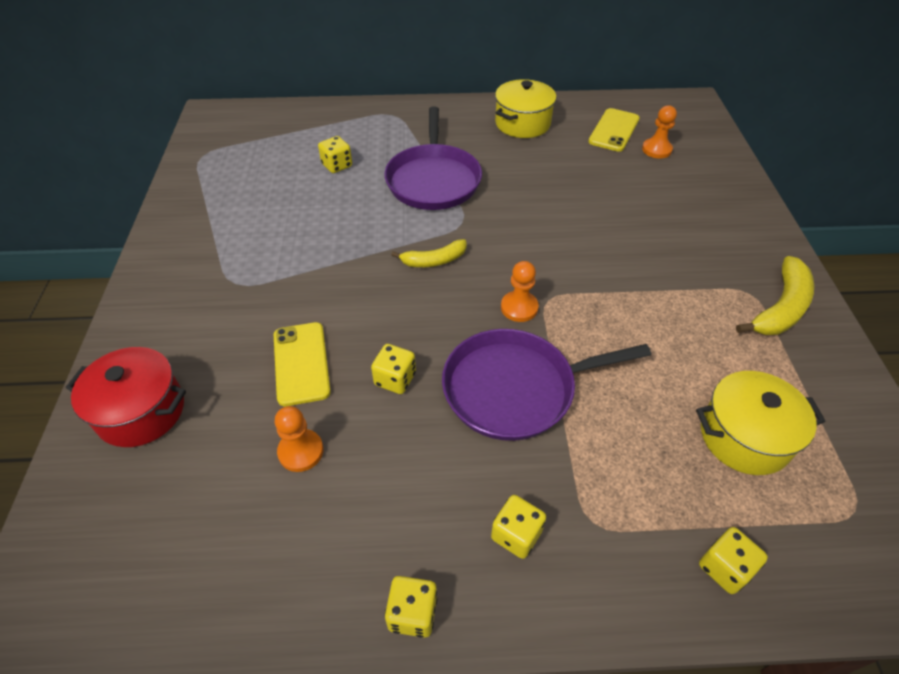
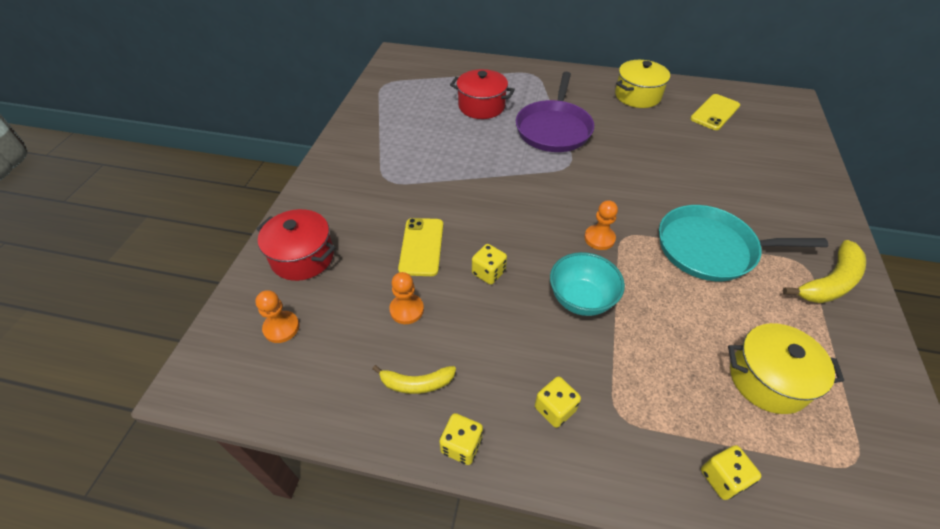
camera: 15 degrees right, 0 degrees up
(337, 165) = (481, 106): yellow dice -> red pot
(434, 260) = (540, 190): yellow banana -> yellow banana (416, 383)
(515, 388) = (581, 299): purple pan -> turquoise bowl
(647, 294) = (711, 249): none -> turquoise pan
(656, 150) = (749, 134): orange pawn -> orange pawn (281, 328)

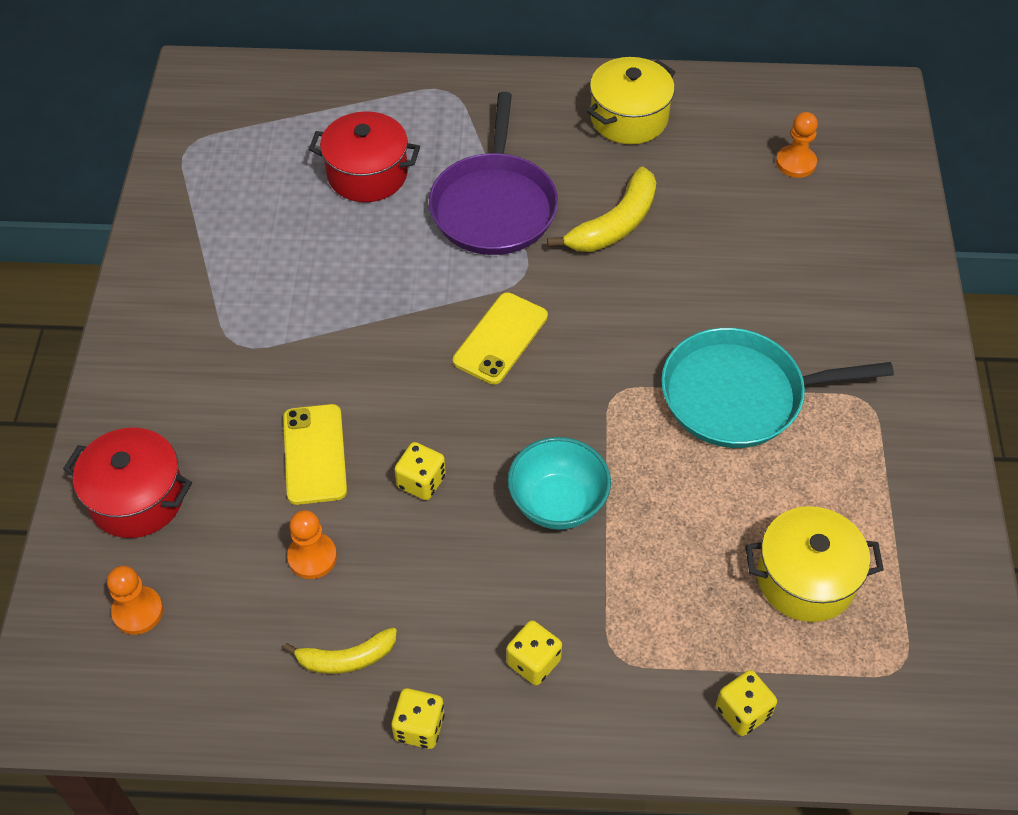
camera: 10 degrees left, 5 degrees up
(599, 238) = (578, 401): orange pawn -> orange pawn (796, 163)
(714, 112) = (755, 138): yellow phone -> yellow phone (500, 338)
(829, 282) = (900, 425): yellow banana -> yellow banana (615, 224)

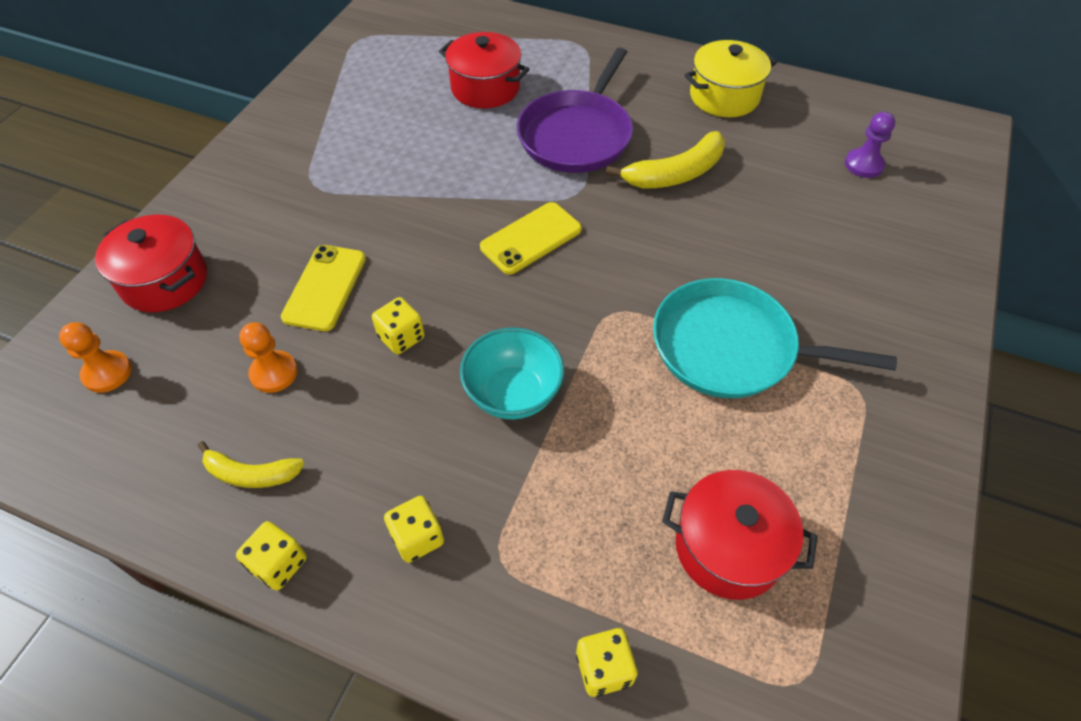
camera: 20 degrees right, 0 degrees up
(796, 163) = (863, 165): orange pawn -> purple pawn
(805, 579) = (728, 547): yellow pot -> red pot

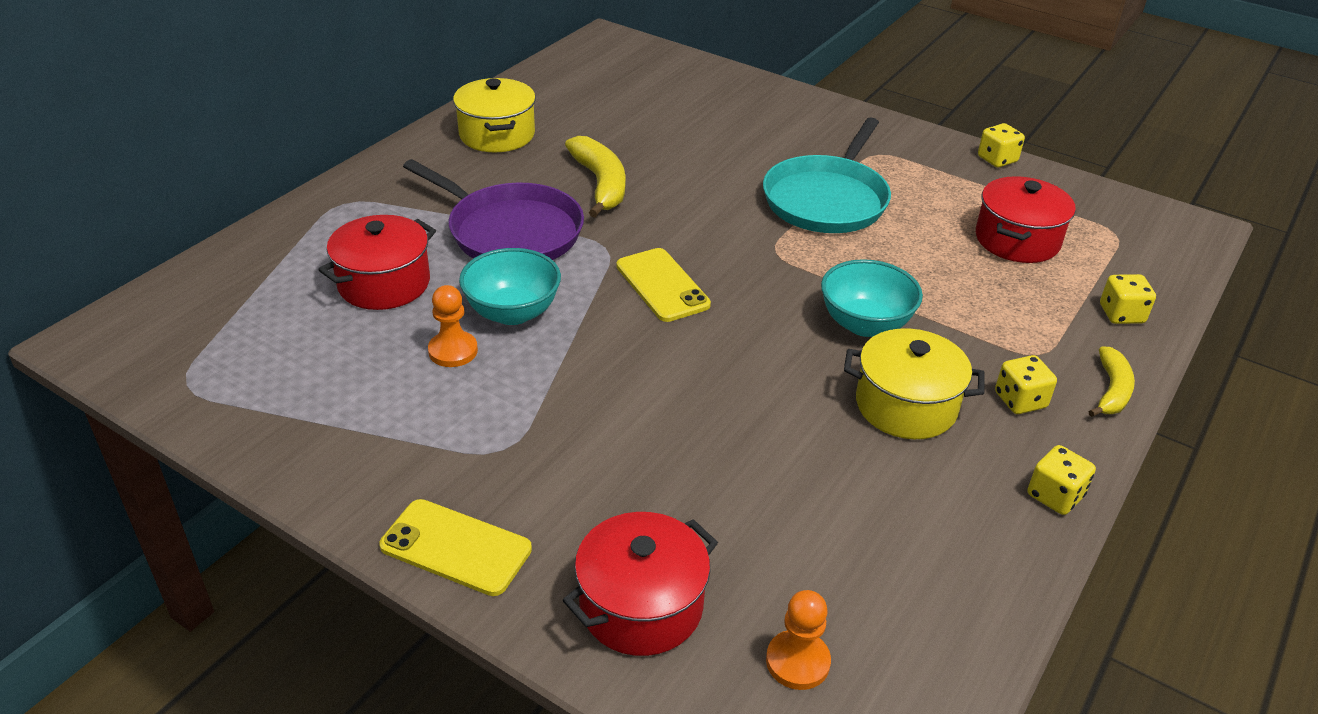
camera: 80 degrees left, 15 degrees down
(251, 474) = (953, 516): yellow banana -> yellow banana (1111, 391)
(274, 373) = (818, 495): orange pawn -> orange pawn (453, 351)
(325, 288) = (695, 446): yellow phone -> yellow phone (456, 547)
(394, 433) = (906, 406): none -> yellow pot
(401, 337) = (782, 391): yellow dice -> yellow dice (997, 159)
(468, 158) = (512, 312): none -> turquoise bowl
(863, 165) = (630, 91): purple pawn -> none

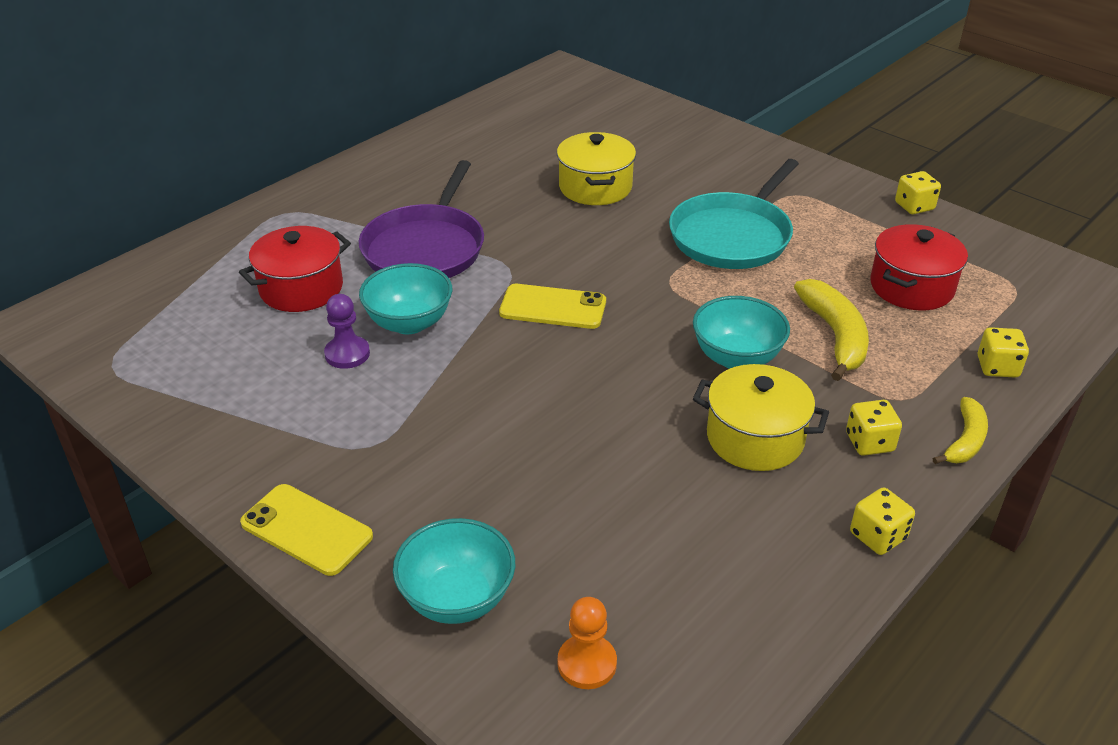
camera: 10 degrees right, 0 degrees up
(453, 351) = (347, 354): orange pawn -> purple pawn
(497, 135) = (436, 157): yellow pot -> yellow pot (595, 187)
(510, 231) = (426, 248): purple pan -> purple pan turned 60 degrees clockwise
(600, 184) = (520, 209): yellow banana -> yellow banana (835, 336)
(641, 606) = (457, 598): red pot -> turquoise bowl
(662, 285) = (553, 307): yellow phone -> yellow phone turned 60 degrees counterclockwise

